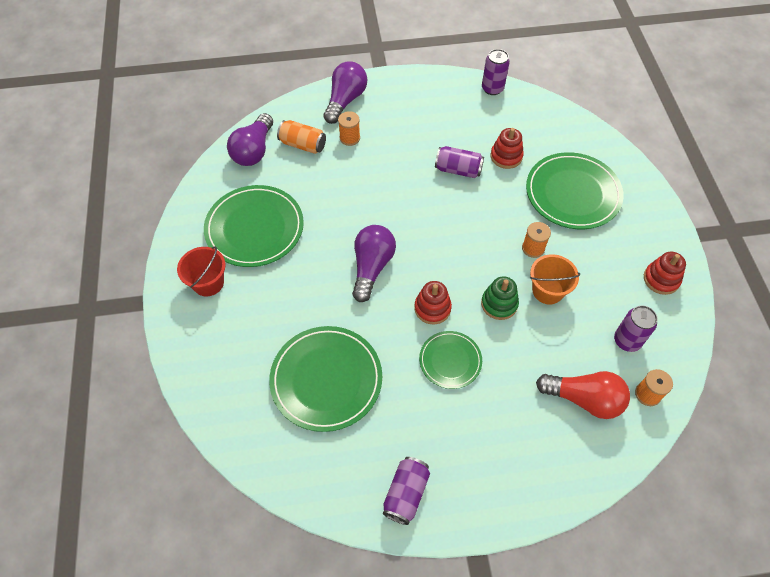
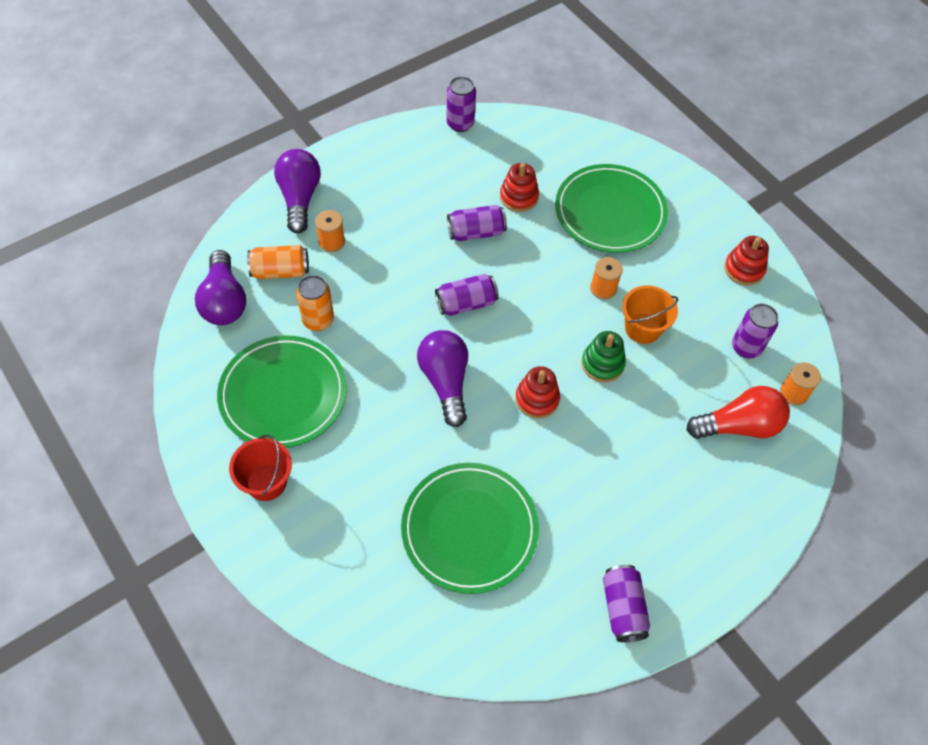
camera: 30 degrees left, 0 degrees up
(308, 188) = (318, 320): none -> orange can
(420, 218) = (466, 303): none -> purple can
(450, 361) = (587, 447): green plate -> none

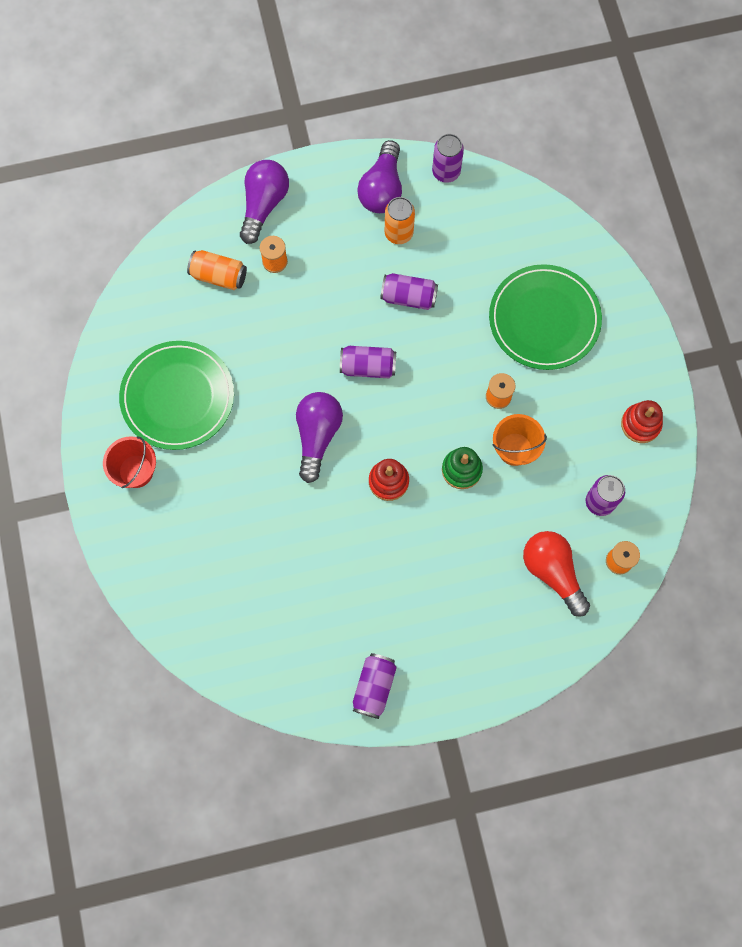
camera: 25 degrees right, 15 degrees up
(224, 301) = (160, 289): purple light bulb -> purple light bulb (382, 189)
(318, 320) = (233, 337): orange can -> orange can (398, 233)
(469, 529) = (281, 574): green plate -> none
(519, 197) = (465, 273): red stacking toy -> none
(738, 426) = (552, 572): red light bulb -> red light bulb turned 135 degrees counterclockwise

